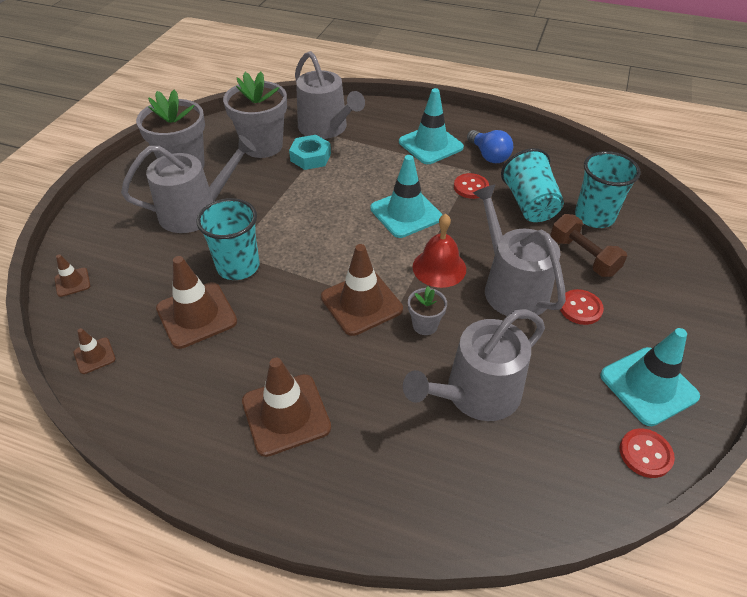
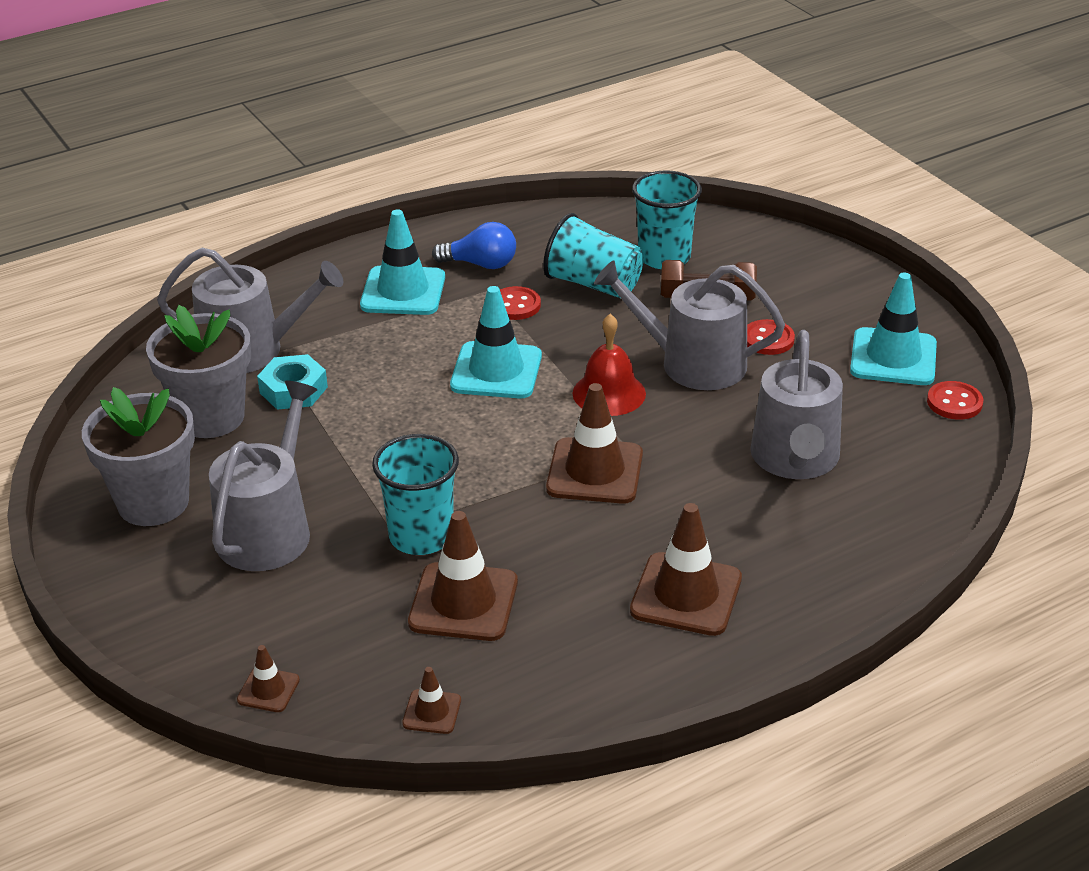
camera: 50 degrees left, 10 degrees down
(425, 325) = (676, 445): grey flower pot -> none

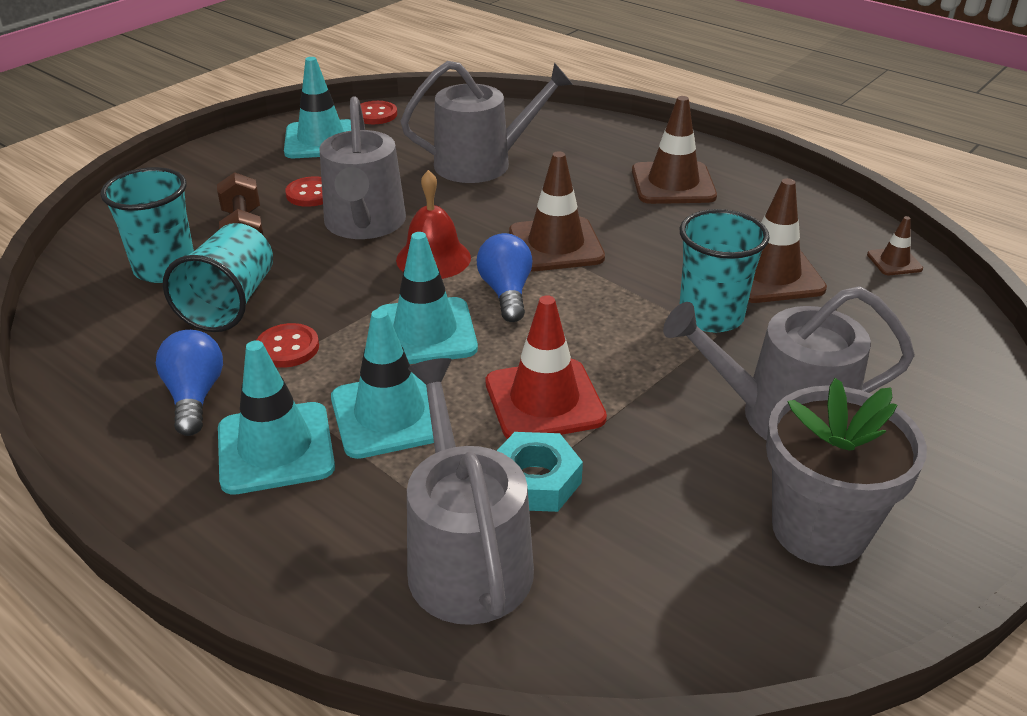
camera: 110 degrees left, 0 degrees up
(211, 417) = (632, 541): grey flower pot -> none
(268, 690) = (965, 347): brown traffic cone -> none
(372, 412) = (544, 400): none -> red traffic cone
(405, 340) = (390, 414): none -> turquoise traffic cone
(529, 424) = (506, 292): none -> blue light bulb

